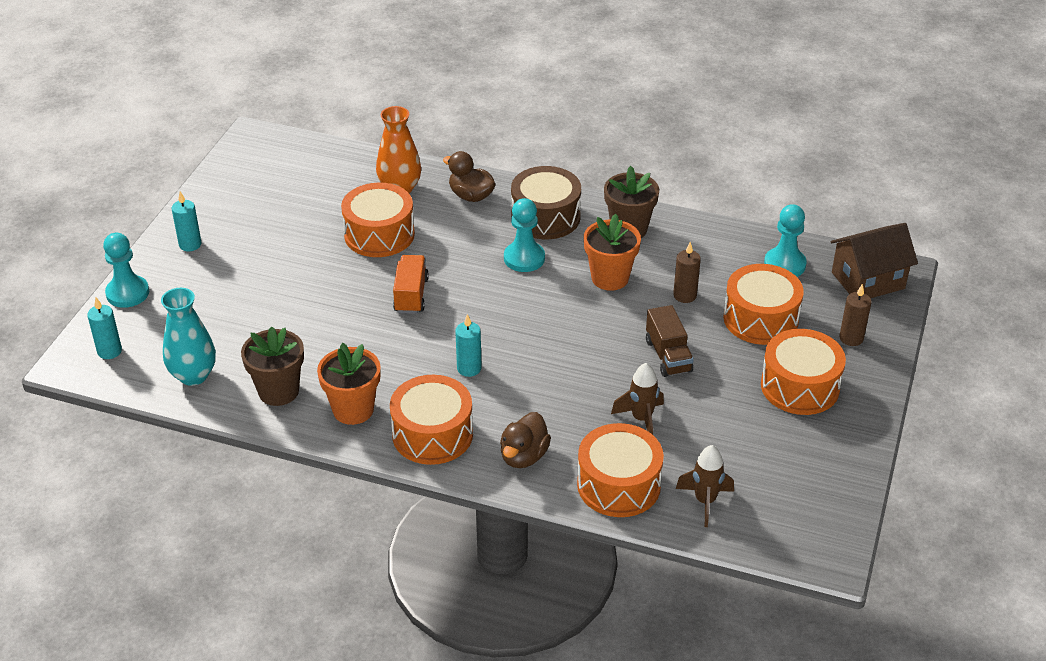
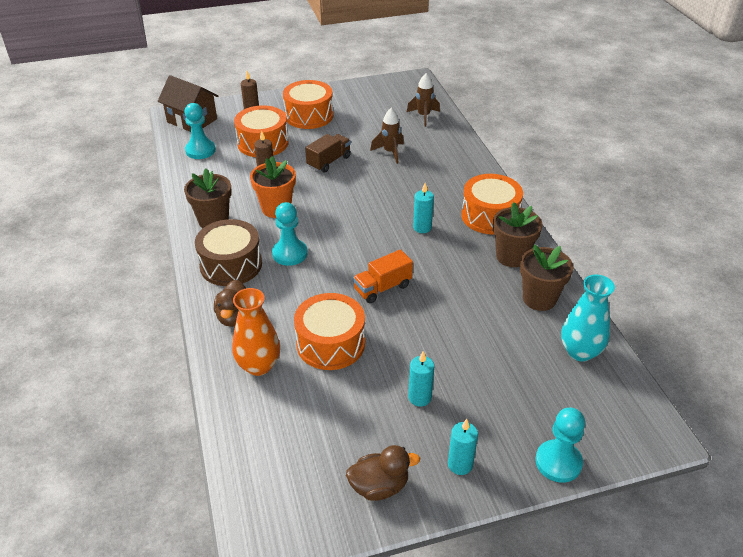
camera: 125 degrees left, 0 degrees up
(109, 351) = (621, 421): turquoise candle -> turquoise candle (419, 397)
(353, 409) = (511, 256): orange flower pot -> brown flower pot
(524, 456) = (464, 178): brown duck -> brown duck (379, 486)
(618, 485) = (445, 142): orange drum -> none

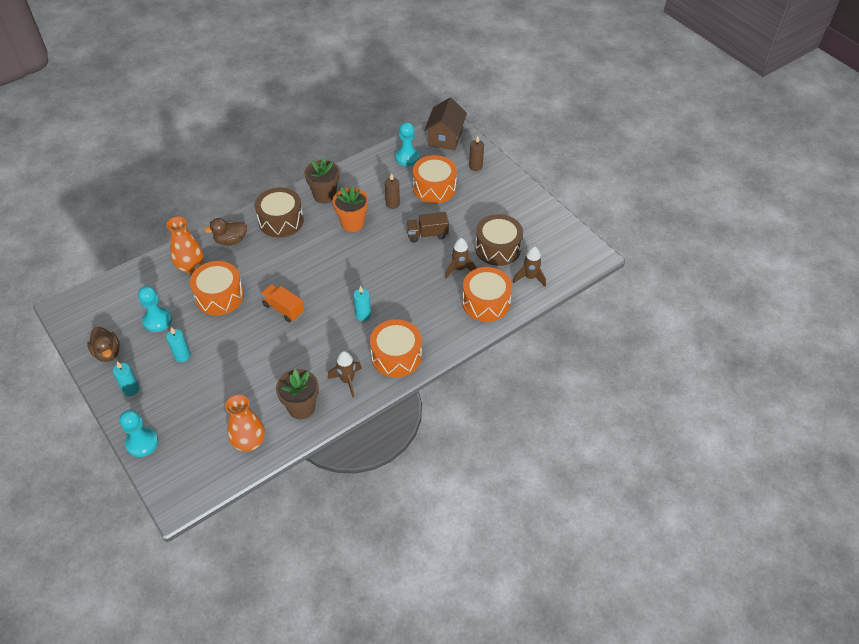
camera: 70 degrees right, 10 degrees up
(290, 253) = (303, 247): turquoise pawn -> turquoise pawn (157, 320)
(309, 115) = (489, 202): orange drum -> orange drum (486, 302)
(329, 161) = (427, 234): brown truck -> brown truck turned 150 degrees clockwise
(375, 125) = (497, 248): none -> brown drum
(511, 256) = (347, 380): brown flower pot -> brown rocket
(580, 352) = (249, 442): turquoise vase -> orange vase

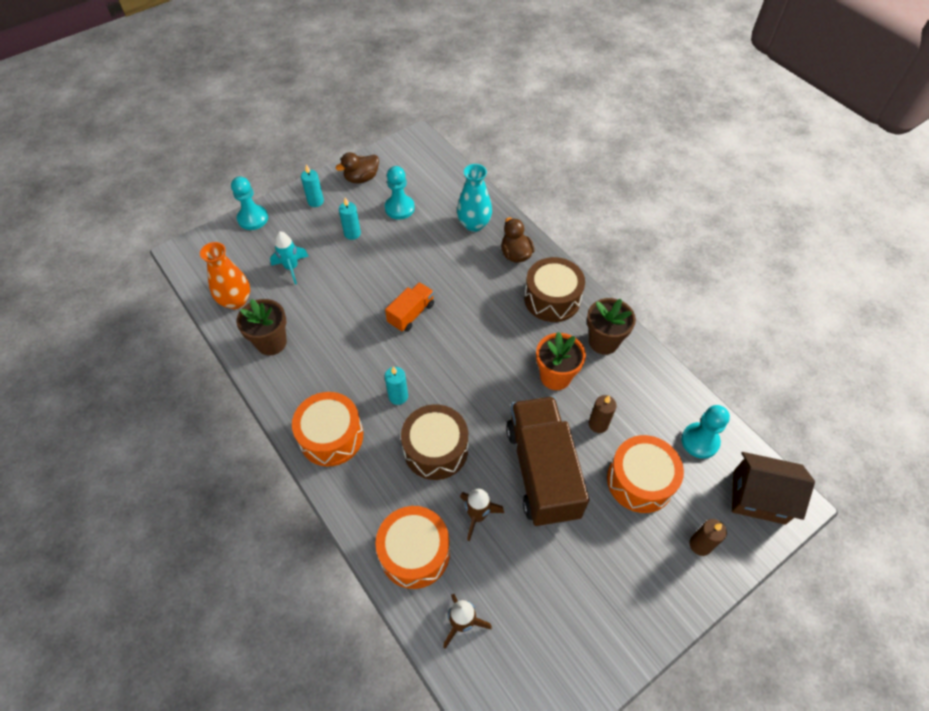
camera: 90 degrees right, 5 degrees up
(190, 267) = (474, 224): orange vase -> turquoise vase
(216, 401) = (291, 268): none -> turquoise rocket
(219, 296) = (431, 254): orange drum -> none
(347, 380) = (301, 385): brown rocket -> none
(427, 234) = (542, 471): brown truck -> brown truck, size x2.02
(497, 248) = (521, 574): brown drum -> brown drum (435, 449)

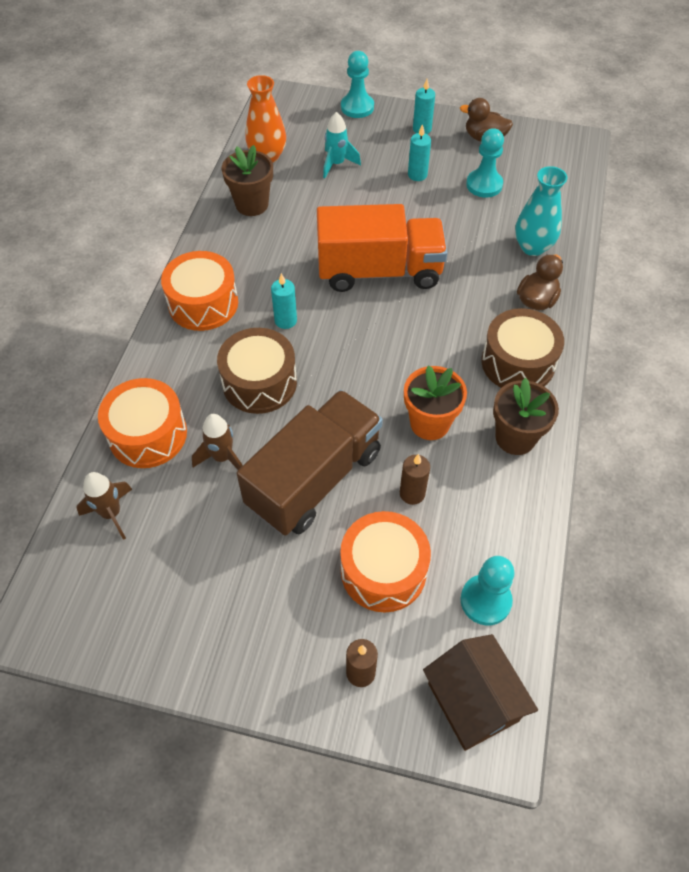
camera: 50 degrees right, 0 degrees up
(411, 314) = (379, 271): orange truck -> orange truck, size x2.02

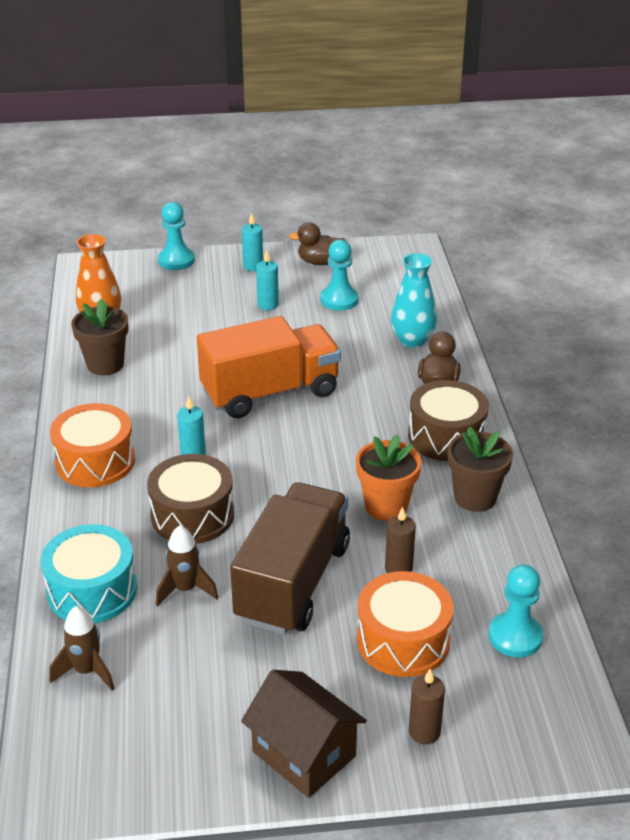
camera: 20 degrees left, 20 degrees down
(148, 434) = (92, 590): orange drum -> turquoise drum
(336, 164) = (179, 312): turquoise rocket -> none
(473, 702) = (545, 722): brown house -> brown house (304, 754)

